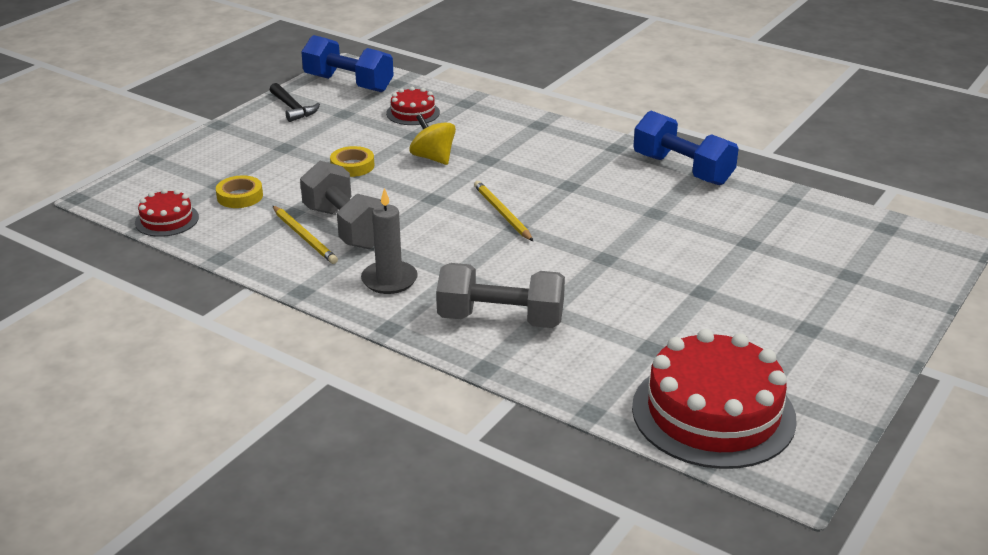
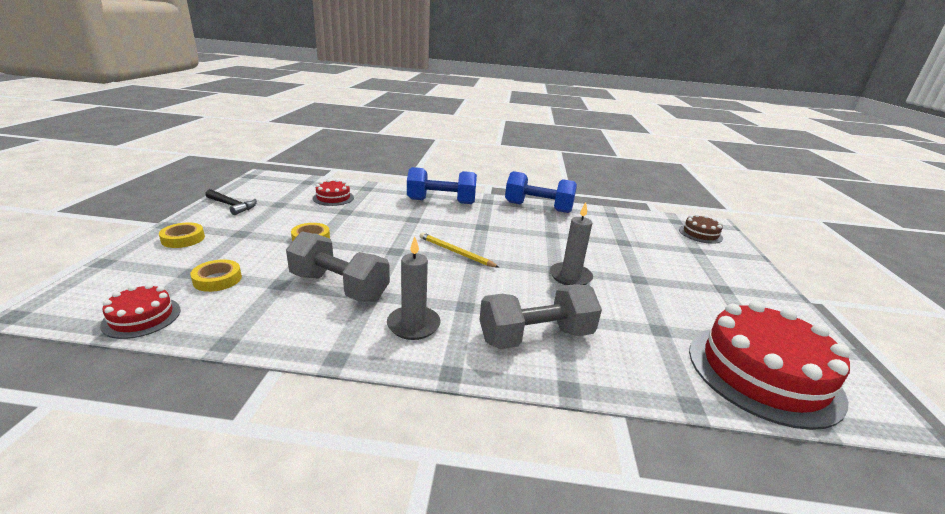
camera: 30 degrees left, 5 degrees down
(227, 144) = (183, 239): none -> yellow tape
(304, 237) = (305, 303): yellow pencil -> none
(348, 84) = (270, 186): blue dumbbell -> blue dumbbell (441, 201)
(433, 158) = (372, 223): yellow spinning top -> none
(614, 270) = (570, 276): none -> grey candle
(897, 254) = (700, 234): none -> brown cake

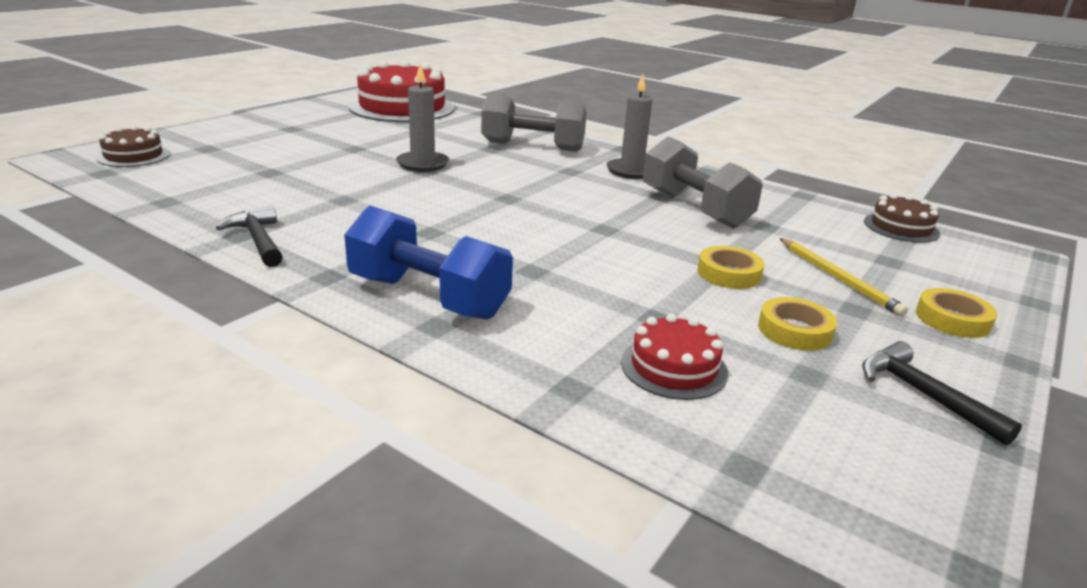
camera: 150 degrees left, 0 degrees up
(142, 317) = (901, 227): red cake -> brown cake
(217, 279) = (846, 245): yellow tape -> yellow tape (795, 330)
(456, 252) = (521, 210): yellow pencil -> yellow pencil (837, 278)
(538, 207) = (258, 240): blue dumbbell -> black hammer

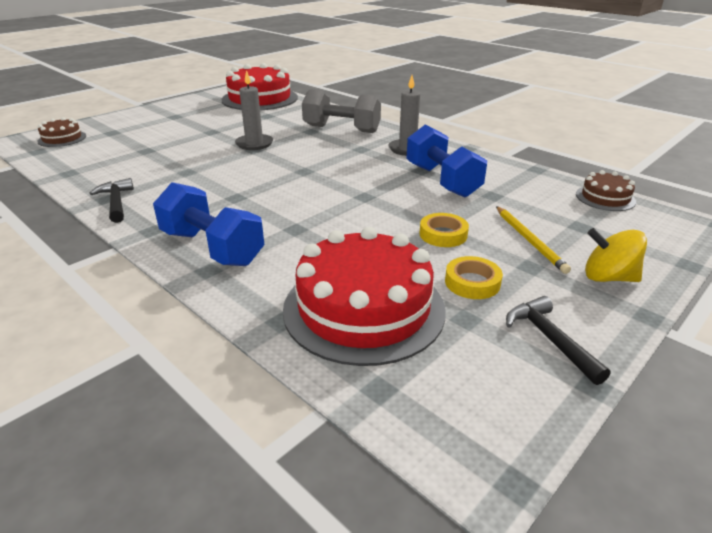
camera: 10 degrees right, 5 degrees up
(674, 367) = (364, 308): red cake -> red cake, size x2.07
(694, 209) = (442, 181): grey dumbbell -> blue dumbbell
(952, 319) = (608, 277): yellow tape -> yellow spinning top

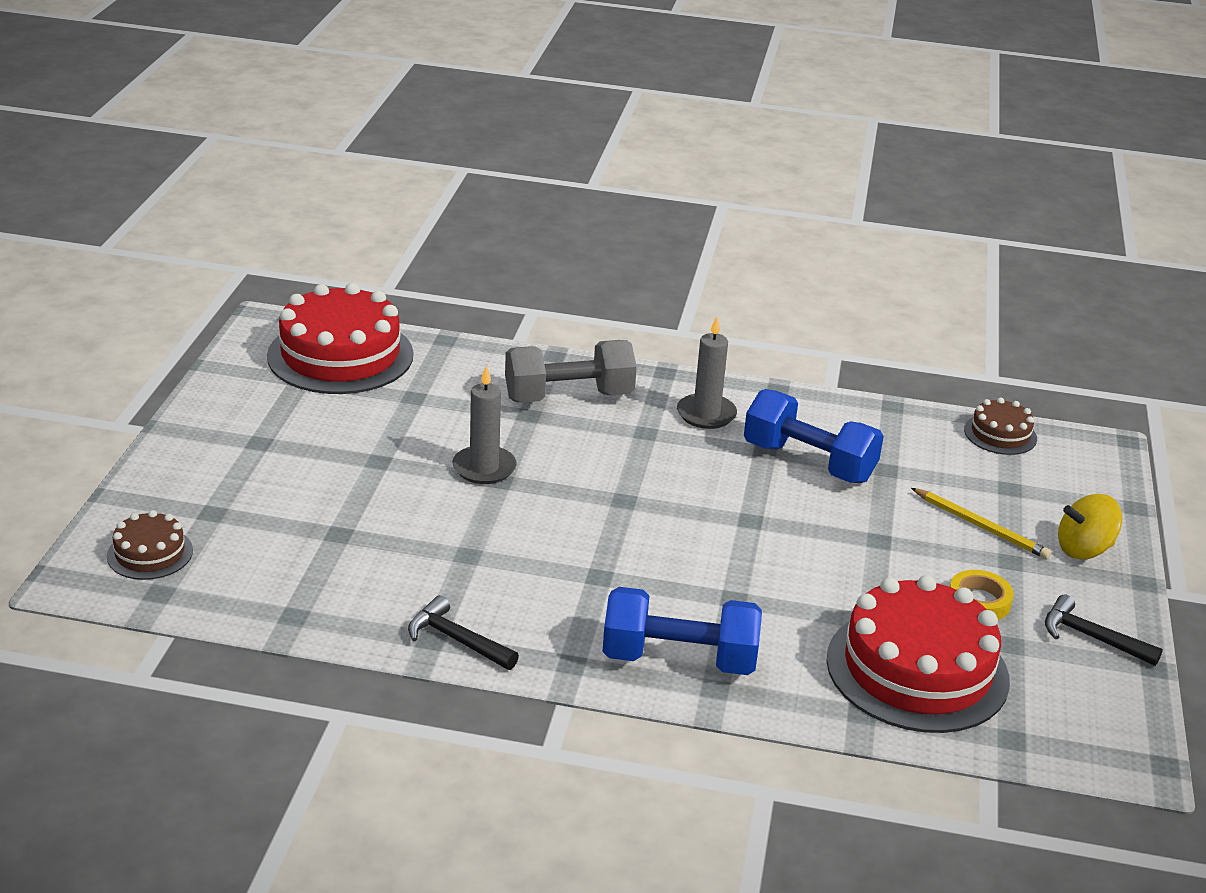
camera: 35 degrees left, 0 degrees up
(443, 234) = (893, 549): yellow tape -> none

